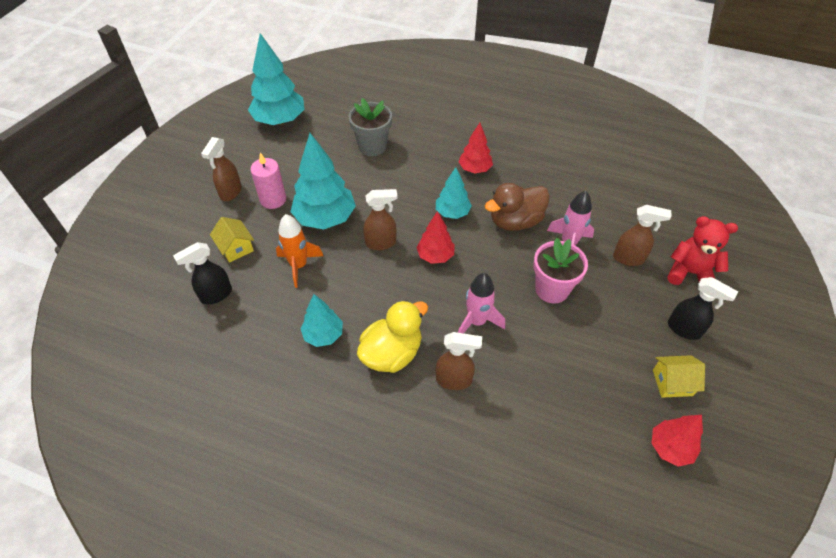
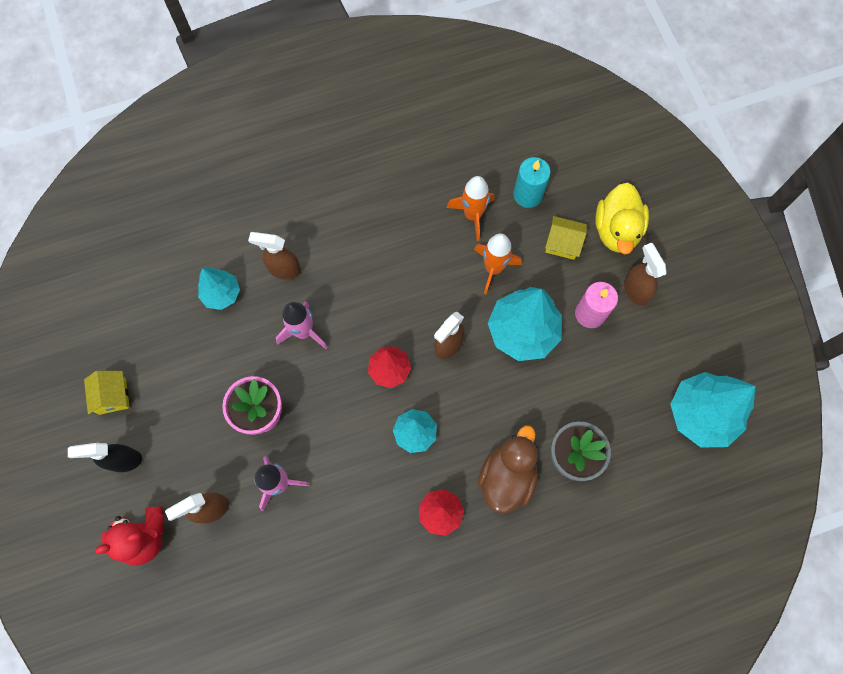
camera: 140 degrees right, 20 degrees up
(216, 295) = (528, 195): black spray bottle -> turquoise candle
(270, 311) = (472, 215): none -> orange rocket
(323, 335) = (412, 228): turquoise tree -> turquoise tree (222, 294)
(392, 353) = (347, 254): yellow duck -> yellow duck (616, 230)
(454, 380) = (284, 269): brown spray bottle -> brown spray bottle turned 45 degrees clockwise
(515, 221) = (348, 471): brown duck -> brown duck (507, 476)
(670, 448) = (91, 336): red tree -> none
(672, 382) = (112, 396): yellow house -> yellow house turned 60 degrees counterclockwise

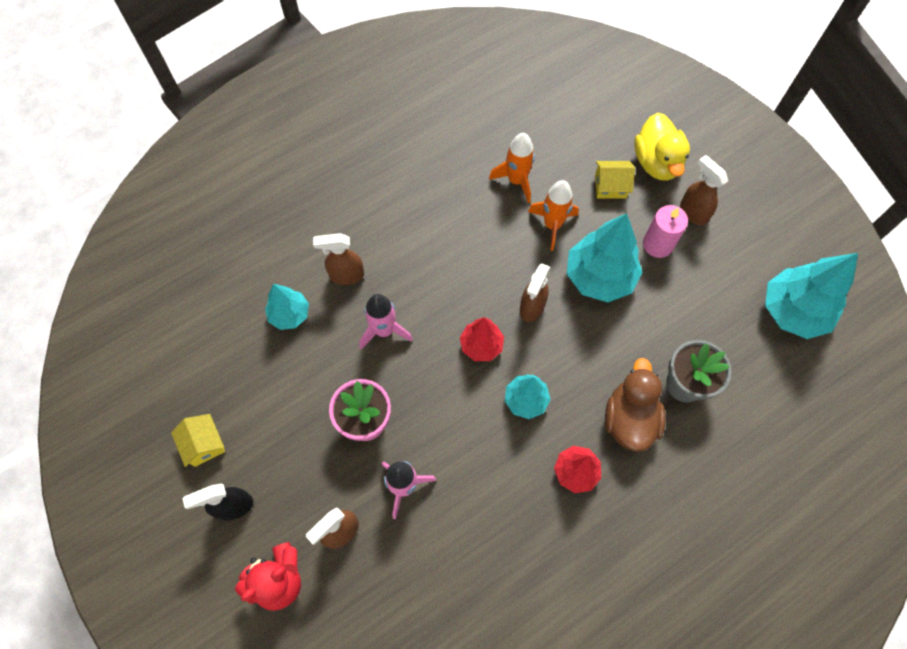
camera: 15 degrees left, 5 degrees down
(528, 195) = (563, 149): turquoise candle -> none

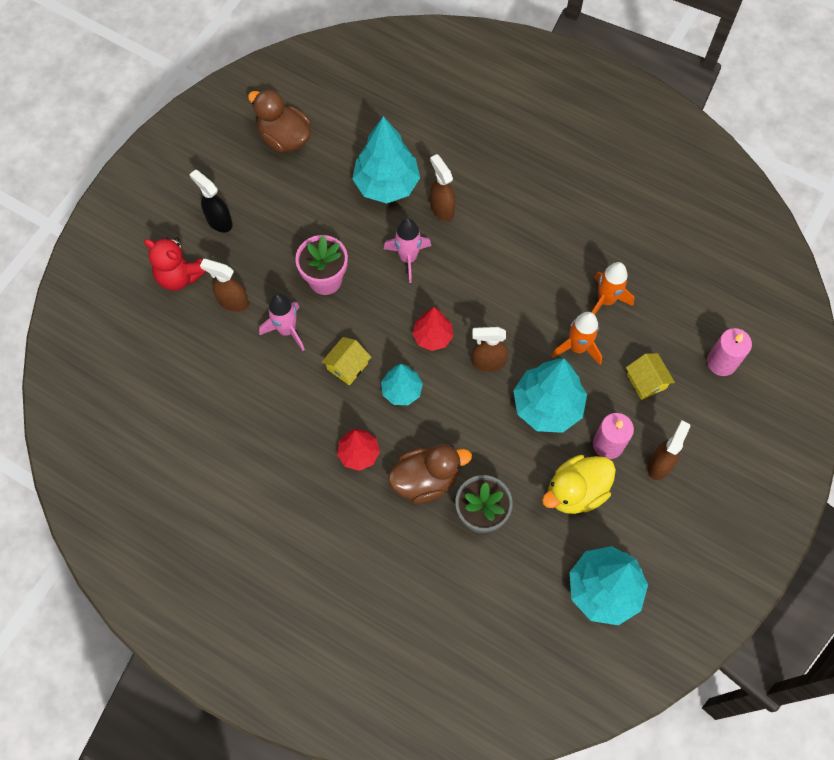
camera: 65 degrees right, 0 degrees up
(173, 392) = (284, 138): none -> brown duck
(204, 444) = (255, 178): yellow house -> yellow house (347, 366)
(289, 314) = (386, 184): turquoise tree -> turquoise tree, size x1.74
(618, 121) = (721, 362): none -> pink candle
(657, 162) = (696, 413): yellow duck -> yellow duck (576, 491)

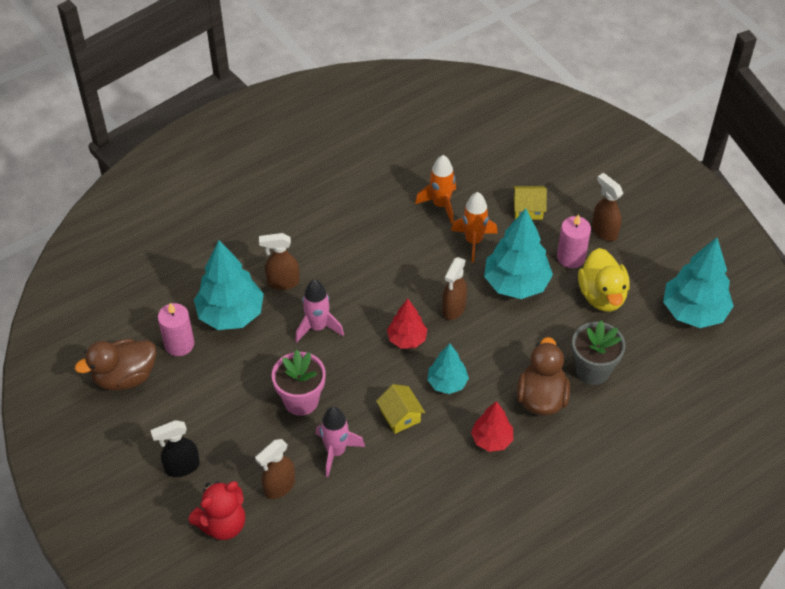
camera: 65 degrees left, 15 degrees down
(721, 362) = (536, 155): pink candle -> pink candle (179, 344)

